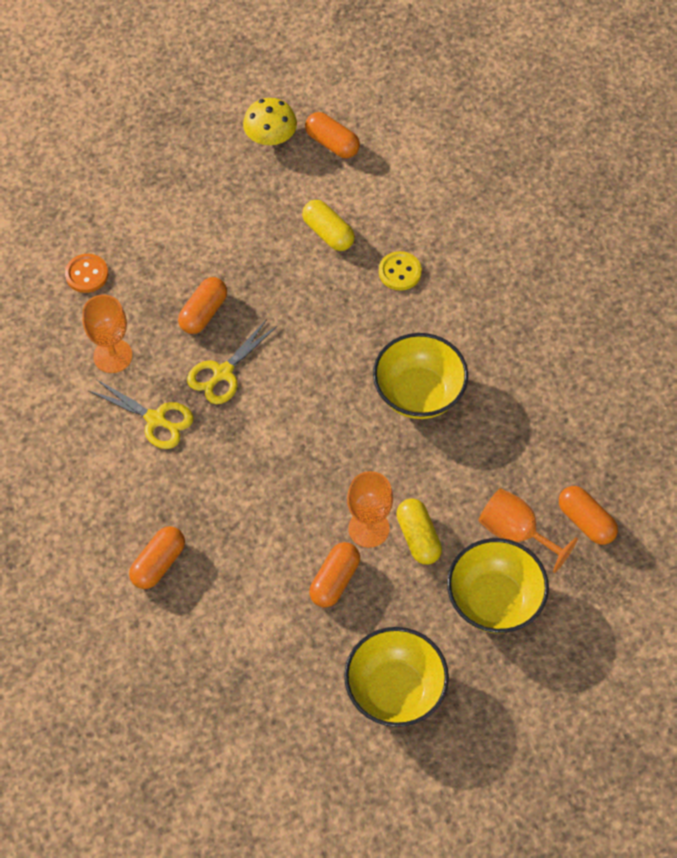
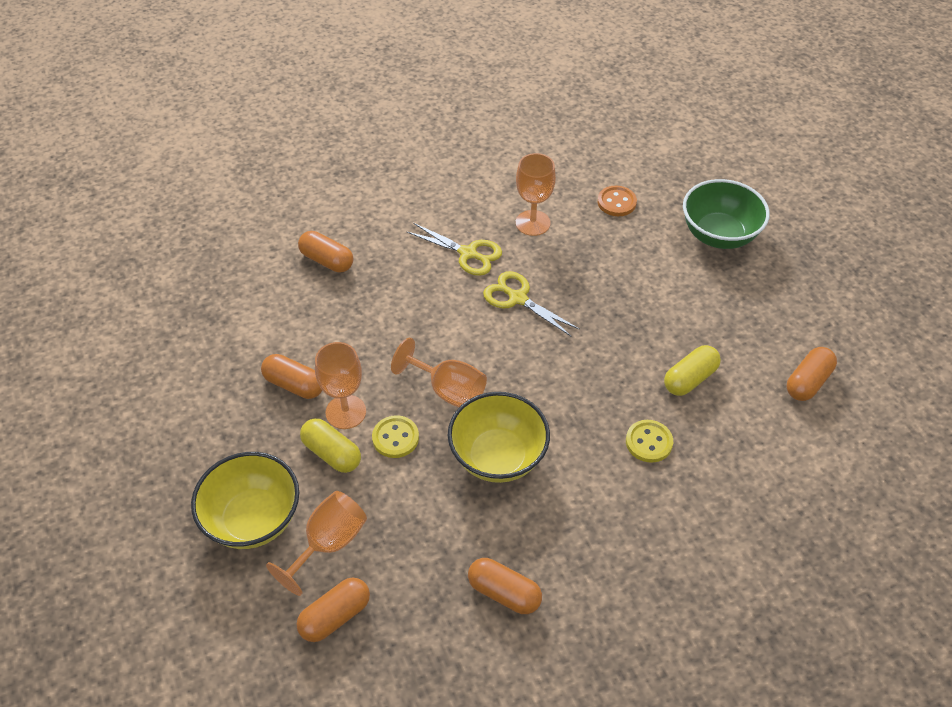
camera: 90 degrees right, 10 degrees down
(142, 188) = (718, 235): none -> green bowl
(156, 419) = (468, 253): yellow scissors -> yellow scissors turned 90 degrees counterclockwise
(203, 312) = (583, 283): orange capsule -> orange capsule (504, 593)
(270, 136) = (803, 329): yellow mushroom -> none
(342, 436) = (448, 390): none -> orange goblet
(395, 690) = (175, 431): yellow bowl -> none
(399, 481) = (395, 438): none -> yellow button
(418, 537) = (332, 453): yellow capsule -> yellow capsule turned 60 degrees clockwise

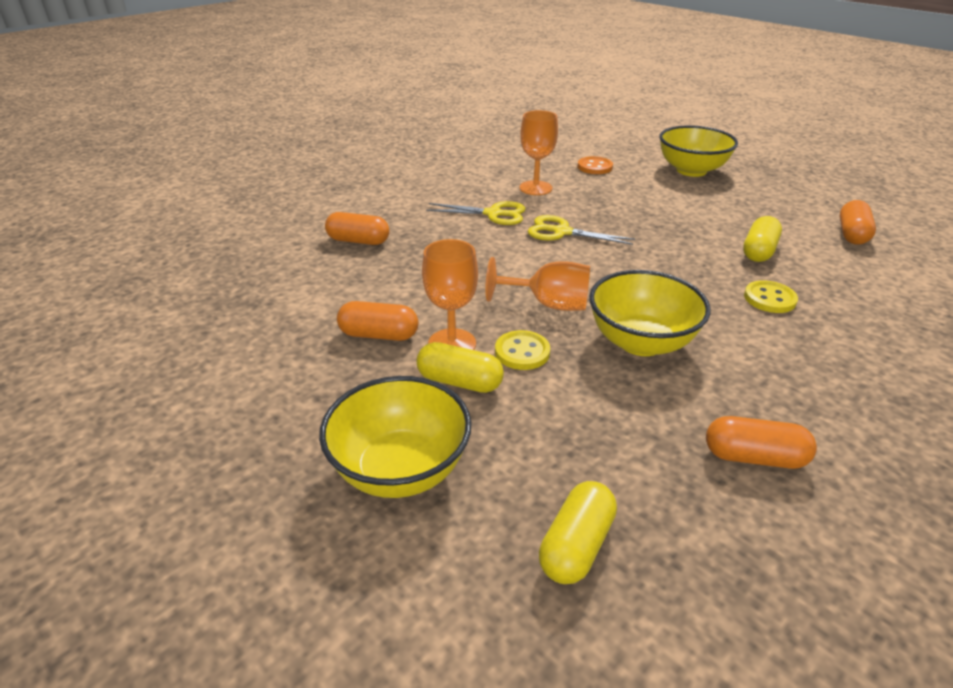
camera: 20 degrees left, 15 degrees down
(328, 543) = (513, 468): orange goblet -> none
(335, 616) = (576, 545): orange capsule -> yellow capsule
(718, 235) = (691, 170): green bowl -> yellow bowl

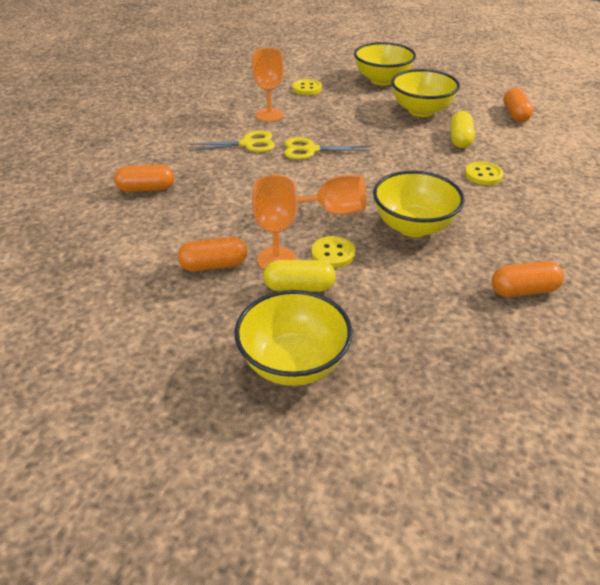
camera: 20 degrees left, 5 degrees up
(576, 545) = (442, 380): yellow capsule -> none
(594, 167) = (307, 88): orange button -> yellow button
(723, 211) = (421, 111): none -> yellow bowl

